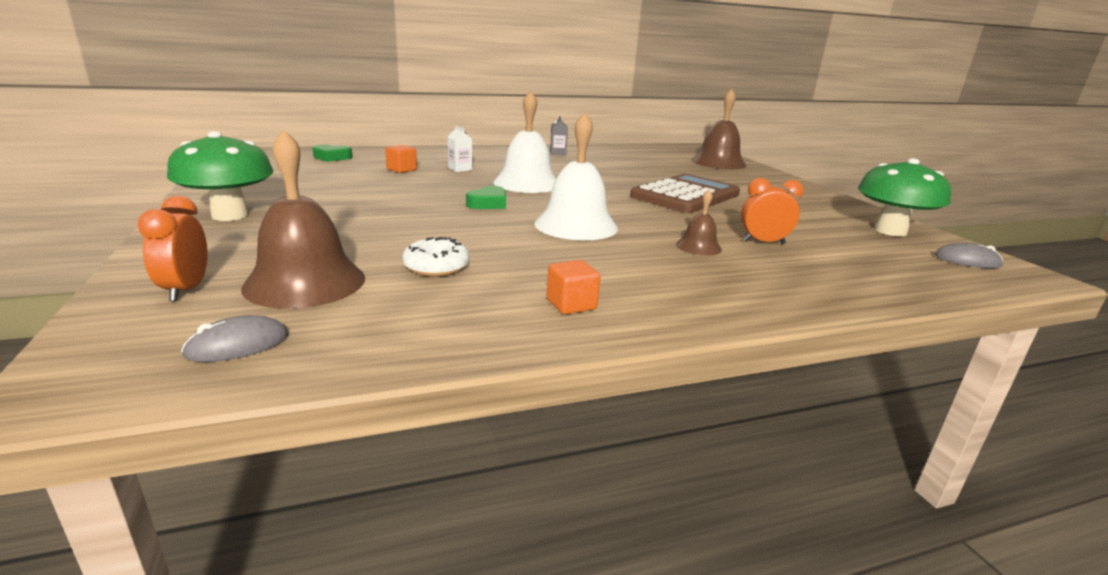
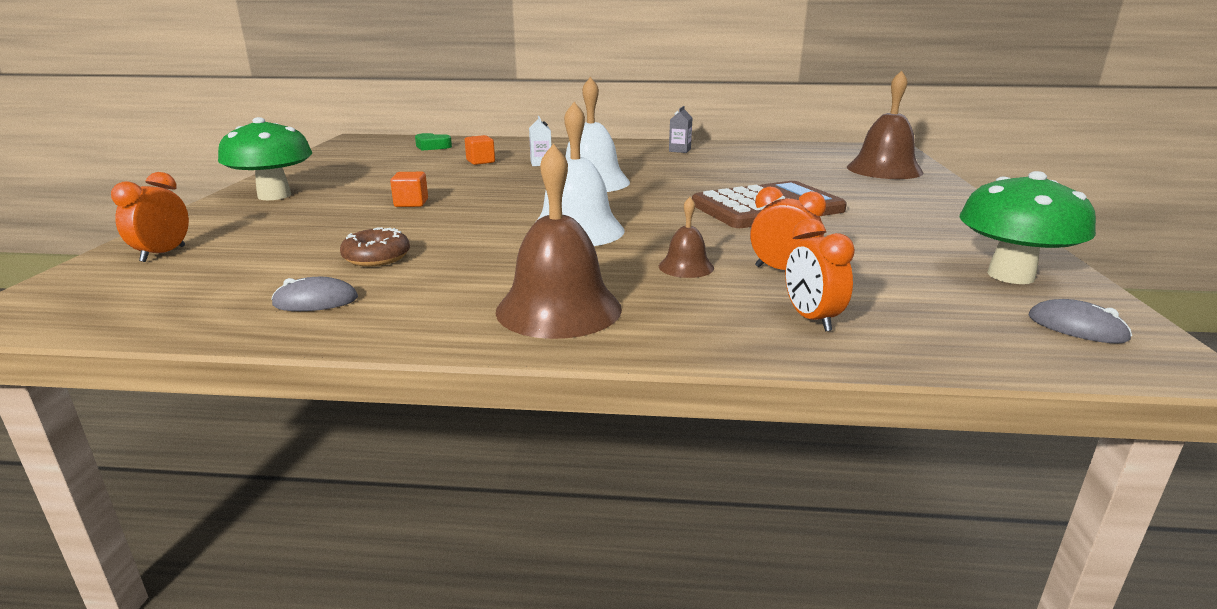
camera: 25 degrees right, 0 degrees up
(238, 345) = (140, 301): grey mouse -> grey mouse (315, 301)
(305, 282) = (253, 258): brown bell -> brown bell (558, 309)
(436, 267) = (376, 257): white donut -> brown donut
(488, 203) = (517, 201): green heart -> none
(571, 304) = (448, 308): orange cube -> orange cube (411, 203)
(831, 275) = (811, 319): none -> orange clock

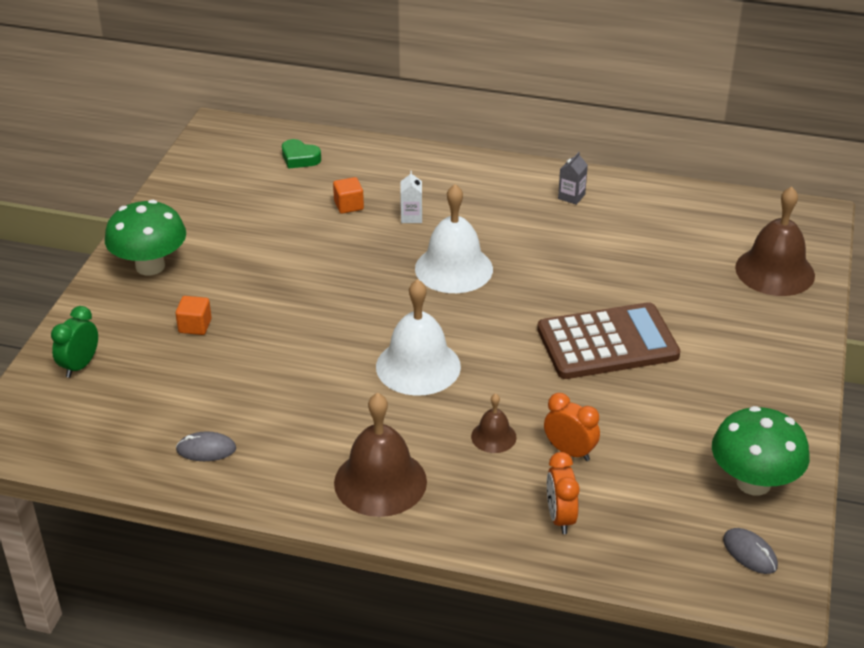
camera: 10 degrees right, 15 degrees up
(163, 254) = (80, 366): orange clock -> green clock
(376, 257) = (248, 392): brown donut -> none
(411, 203) = (276, 296): orange cube -> orange cube (195, 326)

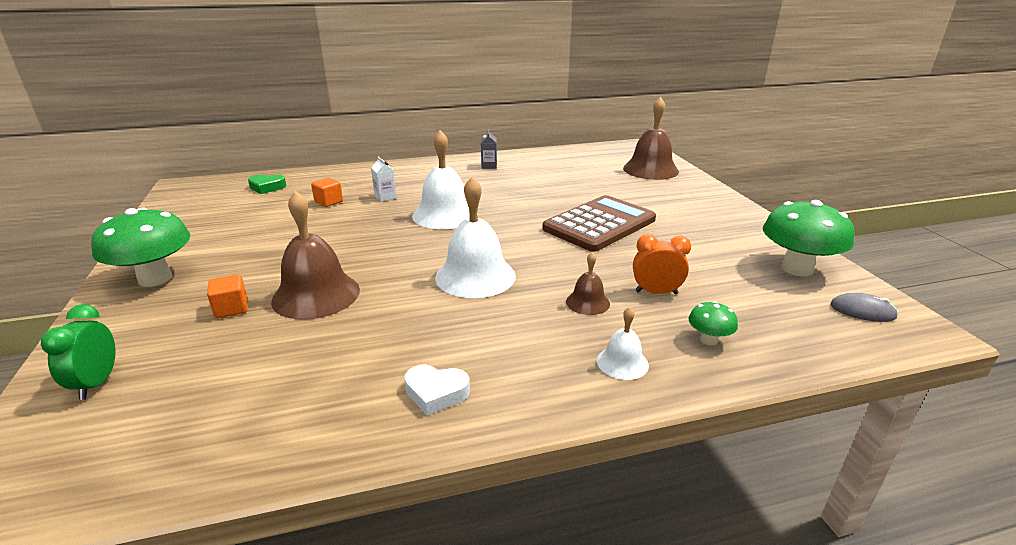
camera: 30 degrees left, 10 degrees down
(206, 449) = (311, 411): grey mouse -> none
(299, 471) = (436, 393): none -> white heart
(380, 482) = (527, 371): brown bell -> brown bell (316, 295)
(462, 506) = (622, 362): none -> white bell
(560, 518) = (708, 340): orange clock -> green mushroom

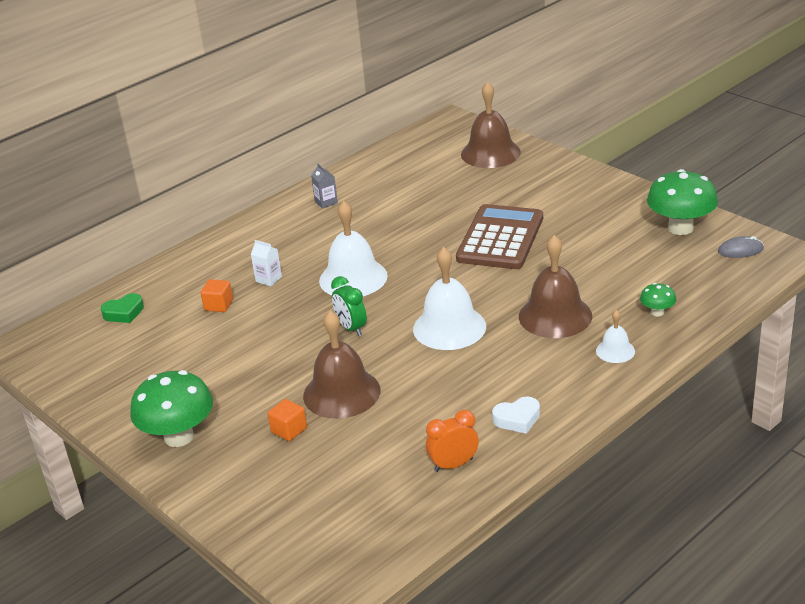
camera: 25 degrees left, 5 degrees up
(97, 383) = (276, 514): green clock -> green clock (351, 328)
(587, 302) = (555, 316): brown bell -> brown bell, size x1.98
(656, 292) = (596, 288): orange clock -> orange clock (453, 465)

